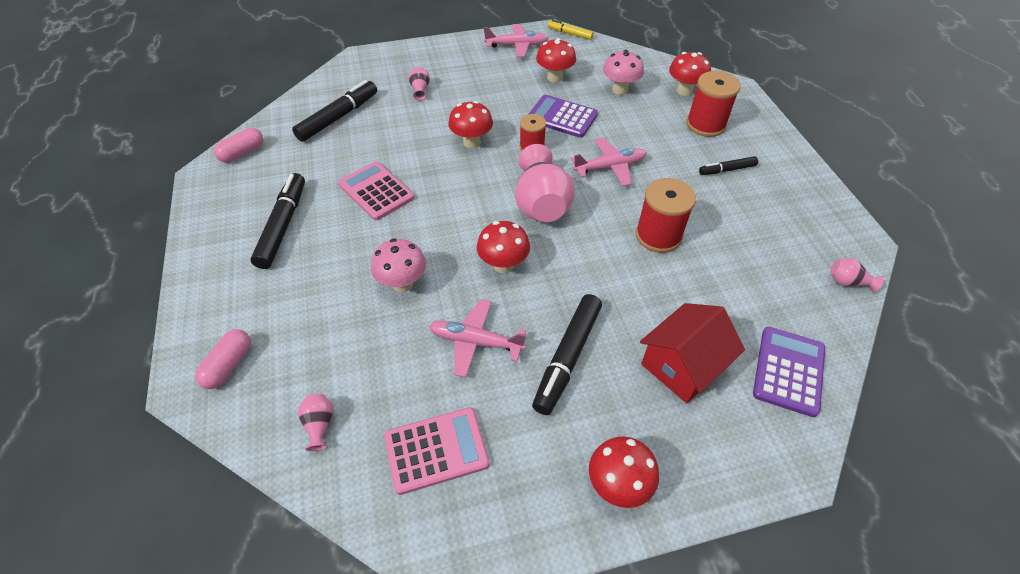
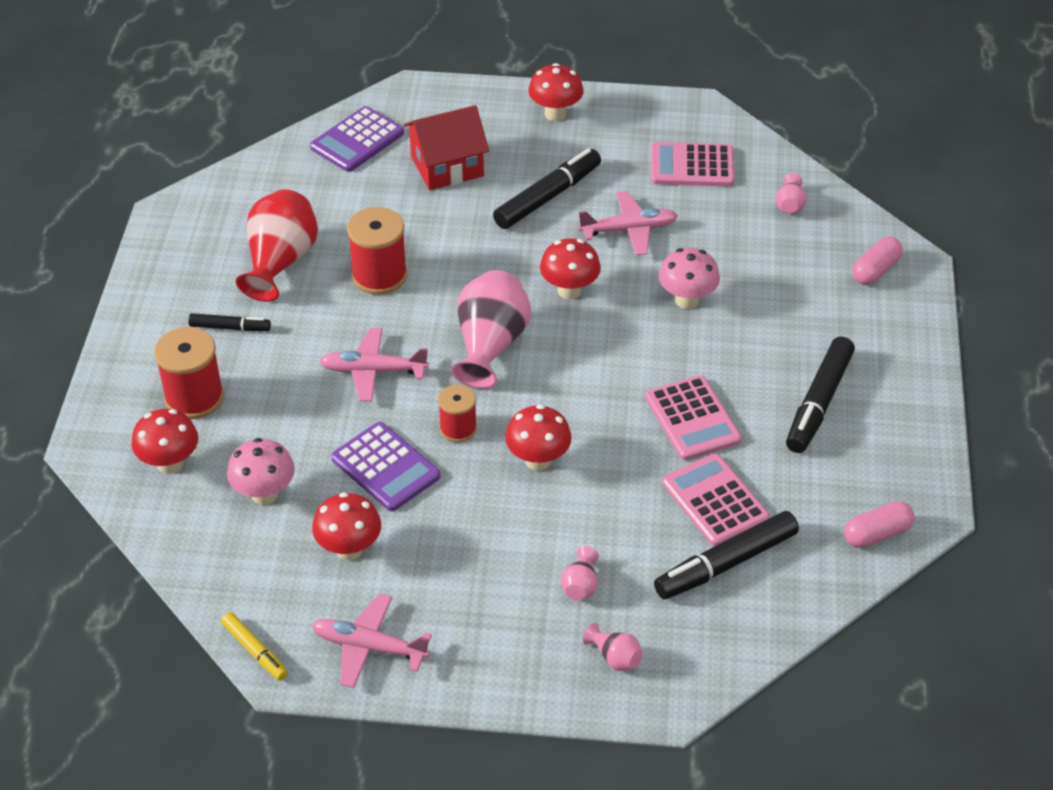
camera: 160 degrees left, 5 degrees down
(350, 147) = (715, 501): none -> pink calculator
(475, 342) = (629, 230): pink plane -> pink plane turned 45 degrees counterclockwise
(739, 225) = (280, 262): none -> red vase
(847, 282) = (227, 185): pink vase -> pink vase (615, 657)

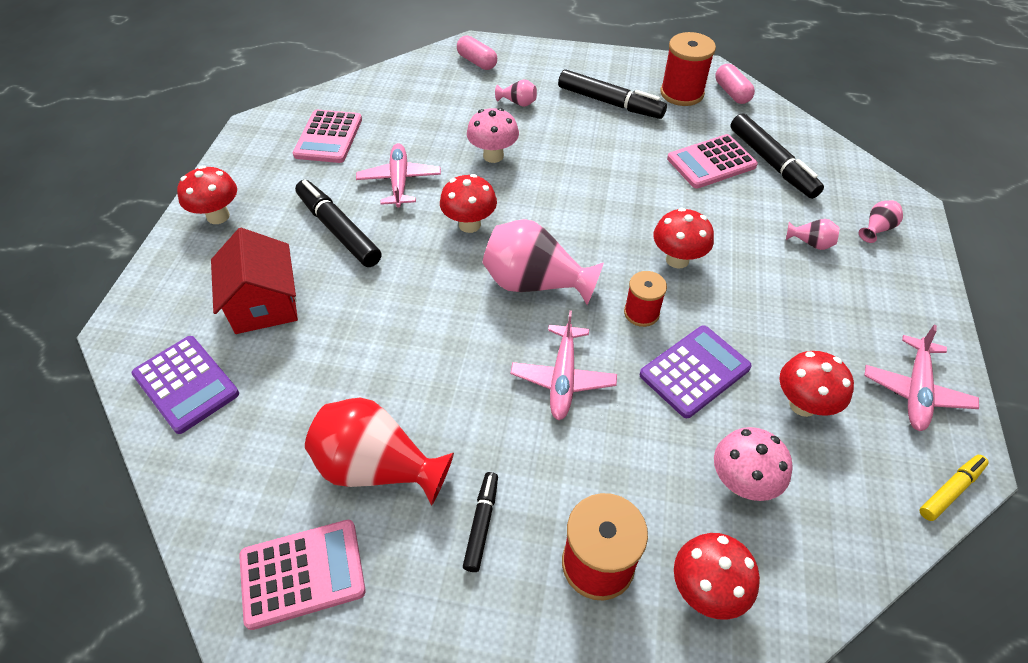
camera: 85 degrees left, 5 degrees up
(379, 275) = (421, 369): red spool -> red spool (681, 93)
(692, 419) = (627, 166): pink calculator -> pink calculator (302, 573)
(789, 205) = (395, 92): pink vase -> pink vase (518, 103)

